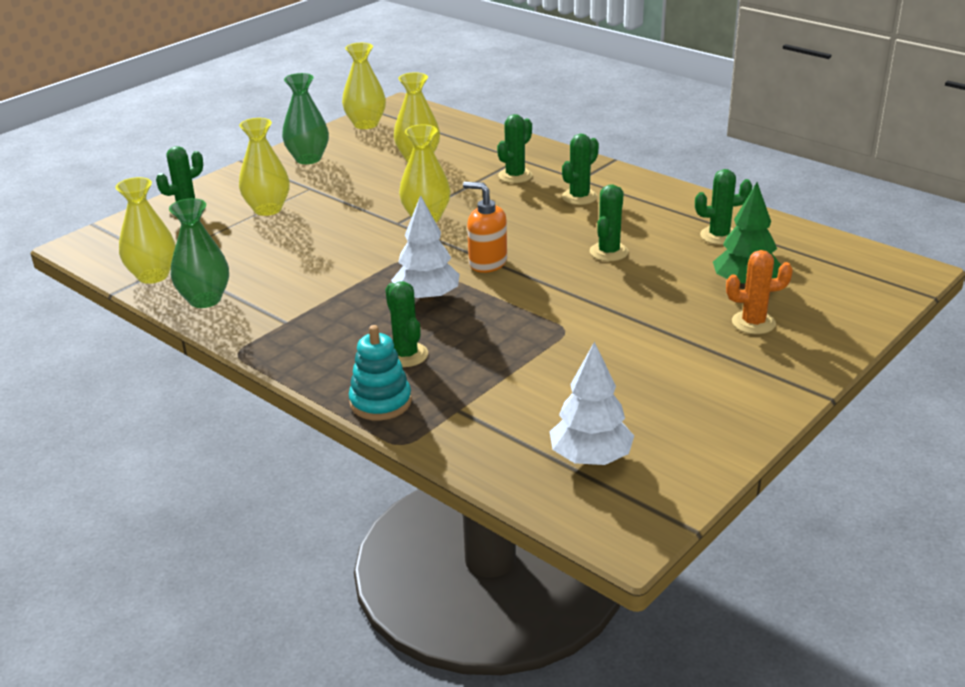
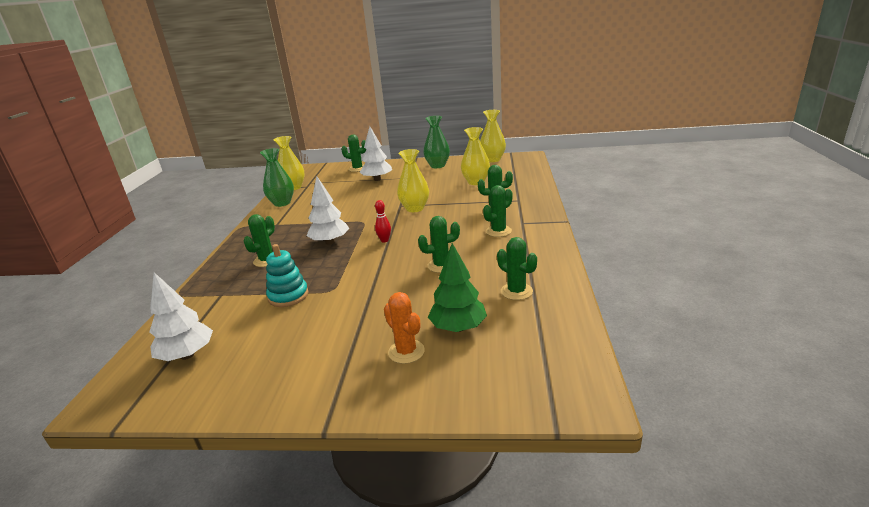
camera: 55 degrees right, 5 degrees down
(268, 209) = (377, 179): yellow vase -> white tree
(380, 402) = (216, 273): turquoise stacking toy -> turquoise stacking toy (288, 296)
(487, 263) = (384, 240): orange soap dispenser -> red bowling pin
(579, 197) = (498, 231): green cactus -> green cactus turned 45 degrees counterclockwise

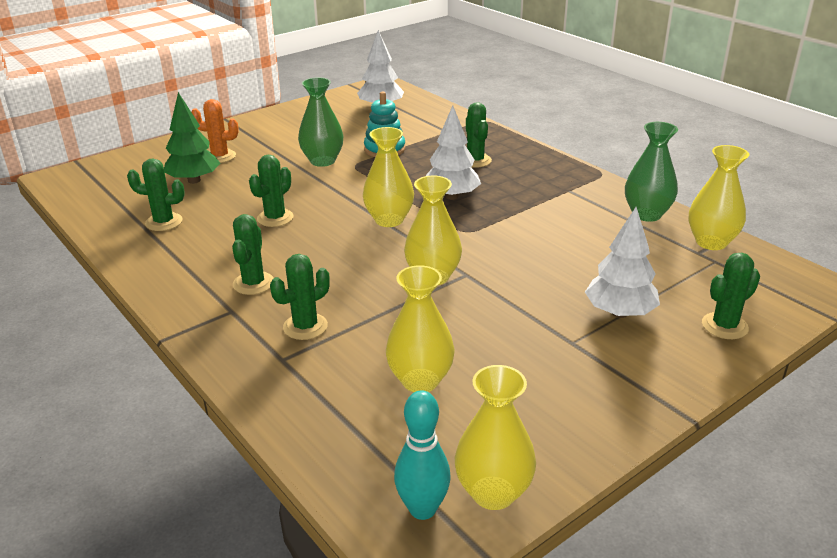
camera: 135 degrees right, 5 degrees up
(384, 240) = (389, 220): red bowling pin -> yellow vase
(437, 165) = (585, 406): green vase -> green vase (322, 161)
(516, 161) = (422, 509): none -> turquoise bowling pin

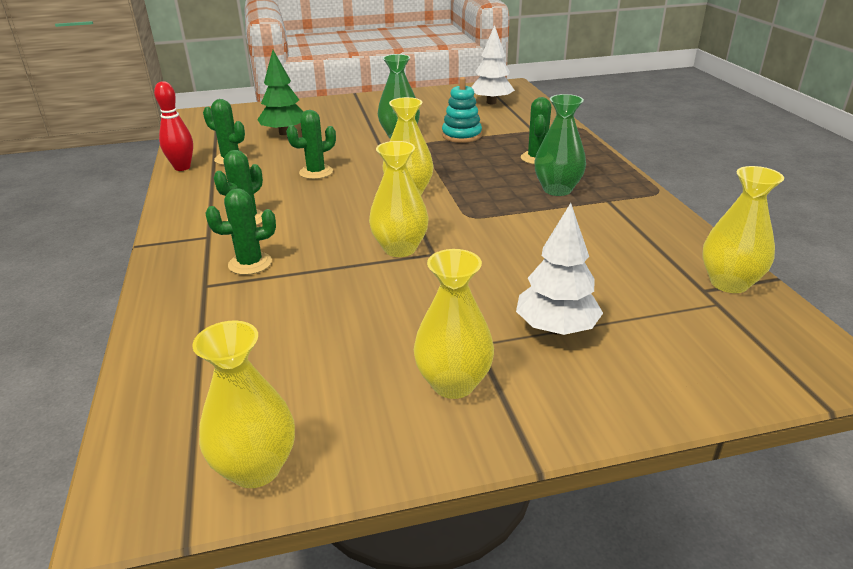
camera: 25 degrees right, 0 degrees up
(117, 243) = (182, 167): none -> red bowling pin
(220, 156) = (322, 119): orange cactus -> none
(420, 380) = (297, 337): yellow vase -> yellow vase (453, 383)
(422, 509) = (178, 459): turquoise bowling pin -> none
(451, 196) = (484, 184): white tree -> none
(646, 214) = (675, 239): green vase -> green vase (557, 190)
(724, 326) = (669, 375): green cactus -> none

